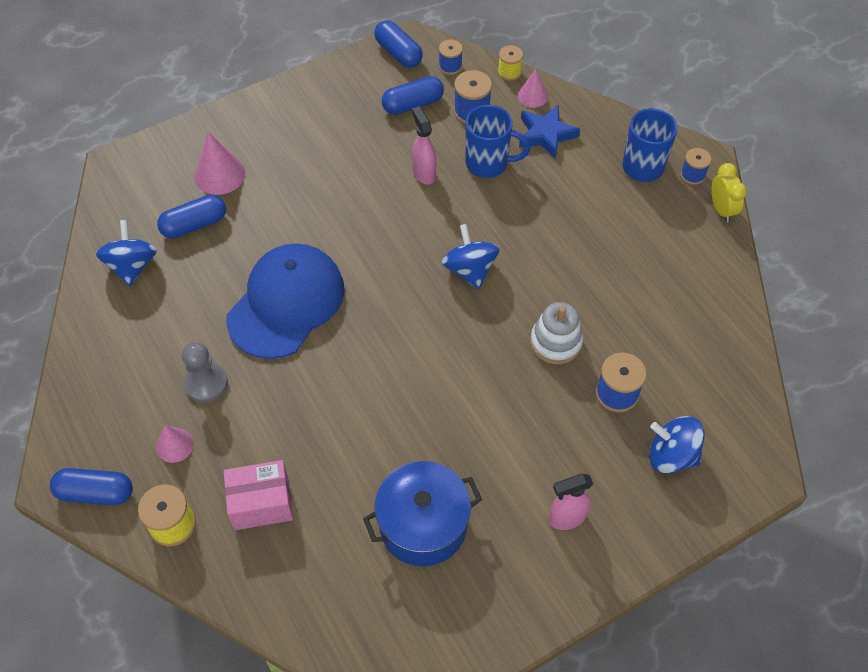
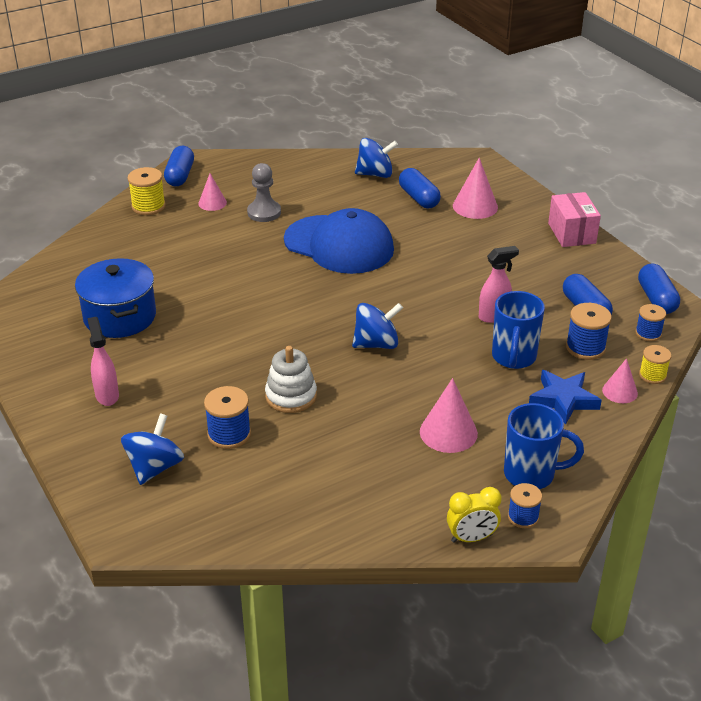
camera: 90 degrees right, 20 degrees down
(261, 503) = (156, 241): pink box -> pink box (572, 233)
(398, 53) = (656, 299): blue capsule -> blue capsule turned 60 degrees counterclockwise
(596, 218) = (448, 432): none -> pink cone

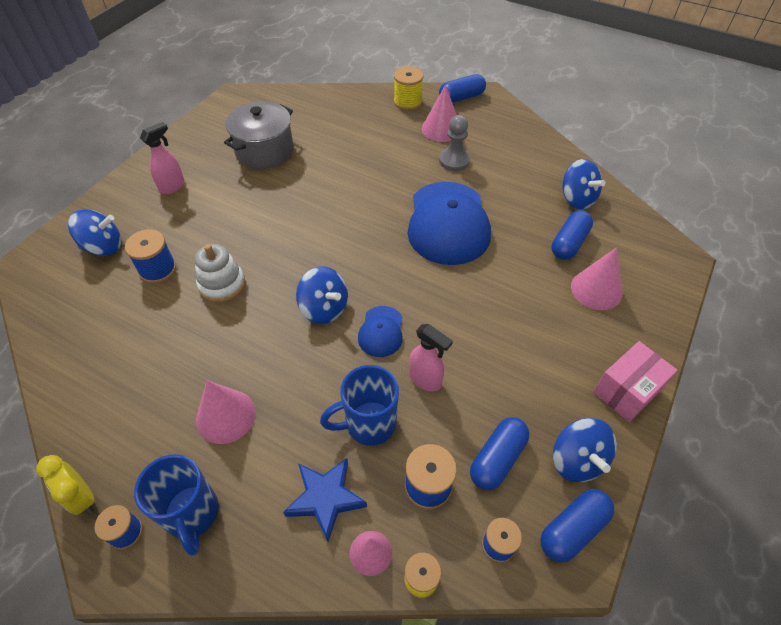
camera: 60 degrees right, 15 degrees up
(120, 317) = (264, 151): blue pot -> grey pot
(212, 203) = (441, 129): pink cone -> pink cone, size x1.59
(428, 321) = (381, 331): none -> blue cap
(609, 276) = (577, 460): none -> blue spinning top

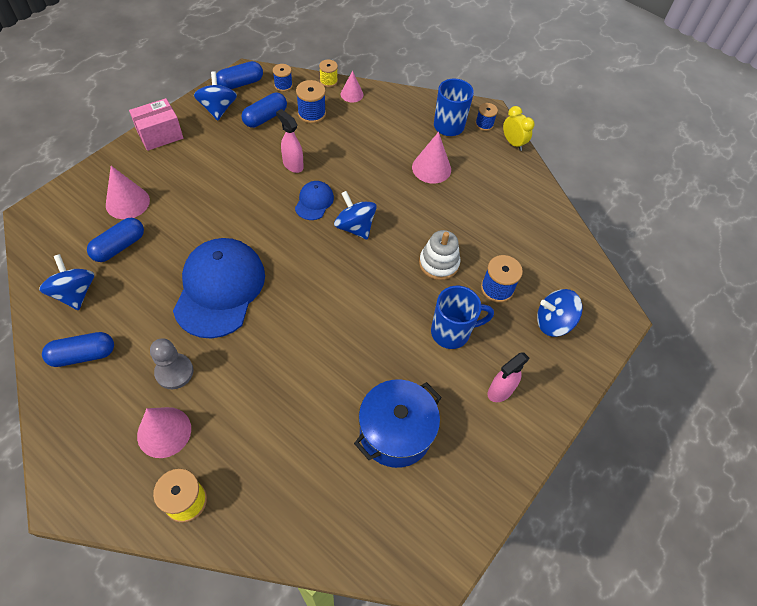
camera: 175 degrees left, 5 degrees up
(264, 151) = (395, 432): grey pot -> blue pot
(325, 498) = (372, 118): blue star -> none
(369, 424) = (338, 147): blue mug -> blue mug (451, 332)
(461, 98) = (105, 496): blue capsule -> blue capsule (83, 355)

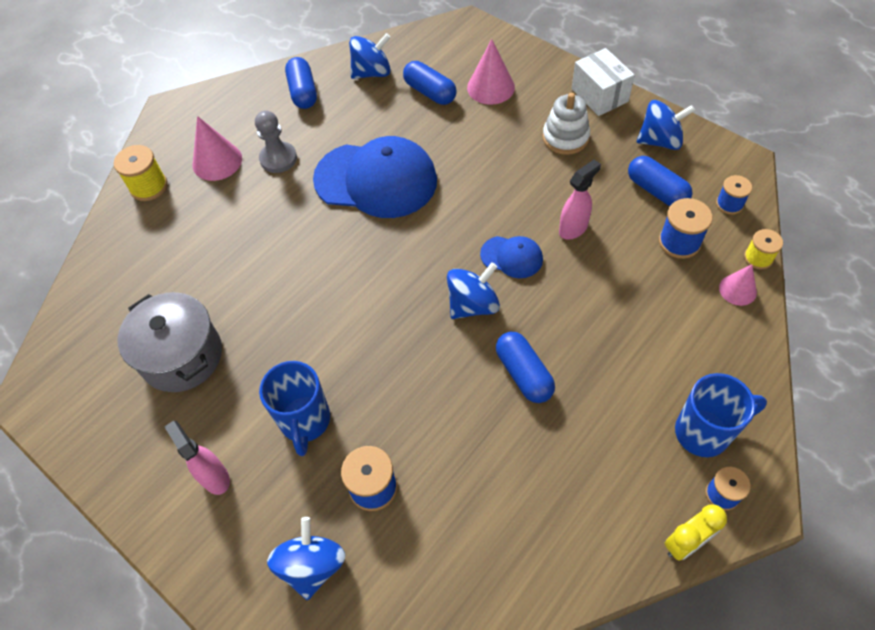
camera: 100 degrees right, 0 degrees up
(160, 135) = (599, 95): pink box -> white box
(240, 84) = (717, 157): blue capsule -> blue capsule (523, 374)
(395, 432) = (182, 356): blue pot -> grey pot
(431, 168) = (598, 403): pink cone -> none
(438, 263) = (416, 409): white stacking toy -> white stacking toy (565, 137)

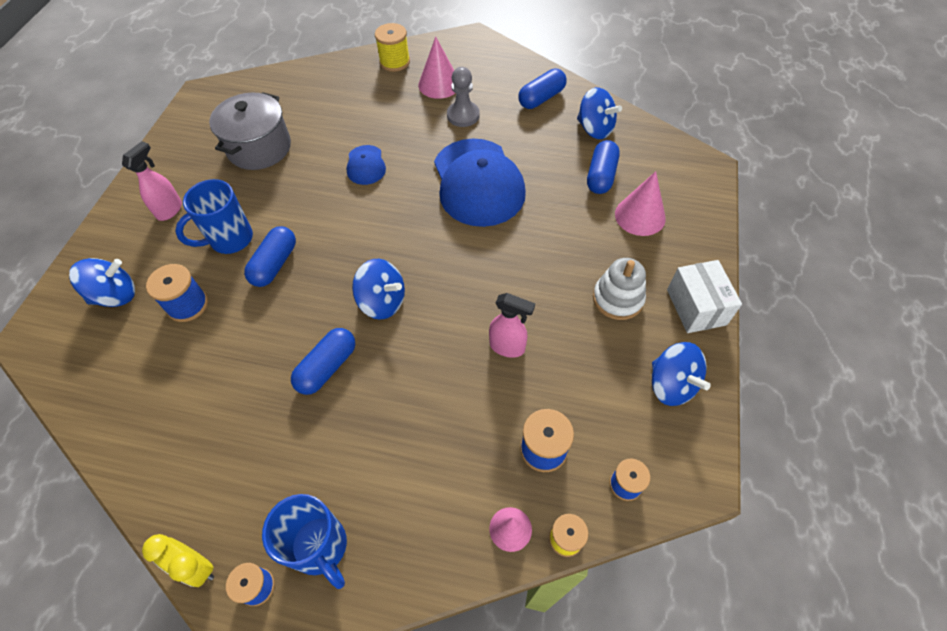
camera: 60 degrees right, 0 degrees up
(512, 257) = (448, 310): blue cap -> blue cap (366, 165)
(599, 95) = (696, 307): white box -> white box turned 45 degrees counterclockwise
(656, 191) = (599, 404): blue capsule -> blue capsule (275, 264)

